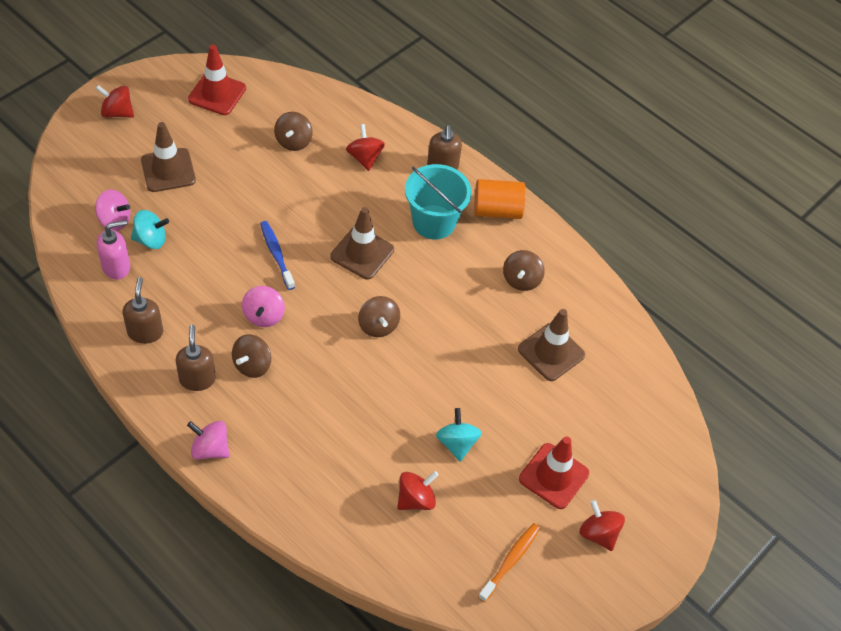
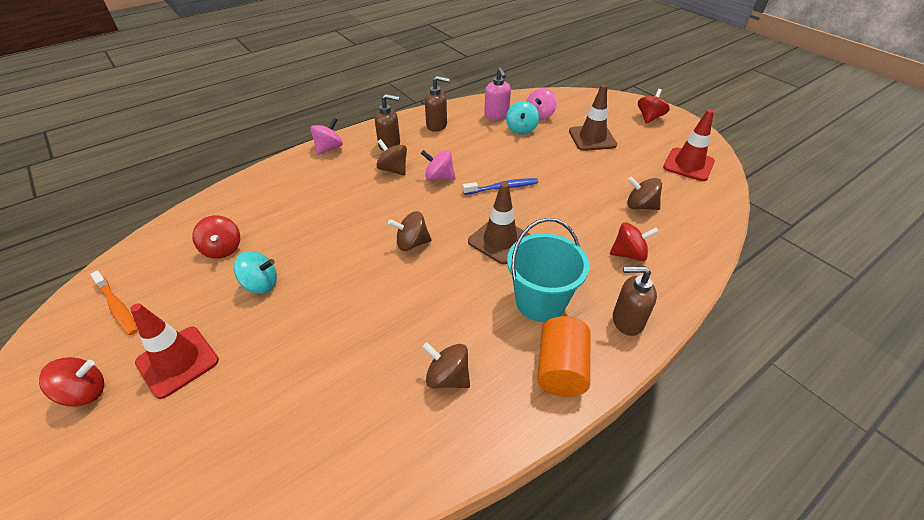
camera: 105 degrees right, 10 degrees down
(551, 352) = (333, 391): brown traffic cone -> none

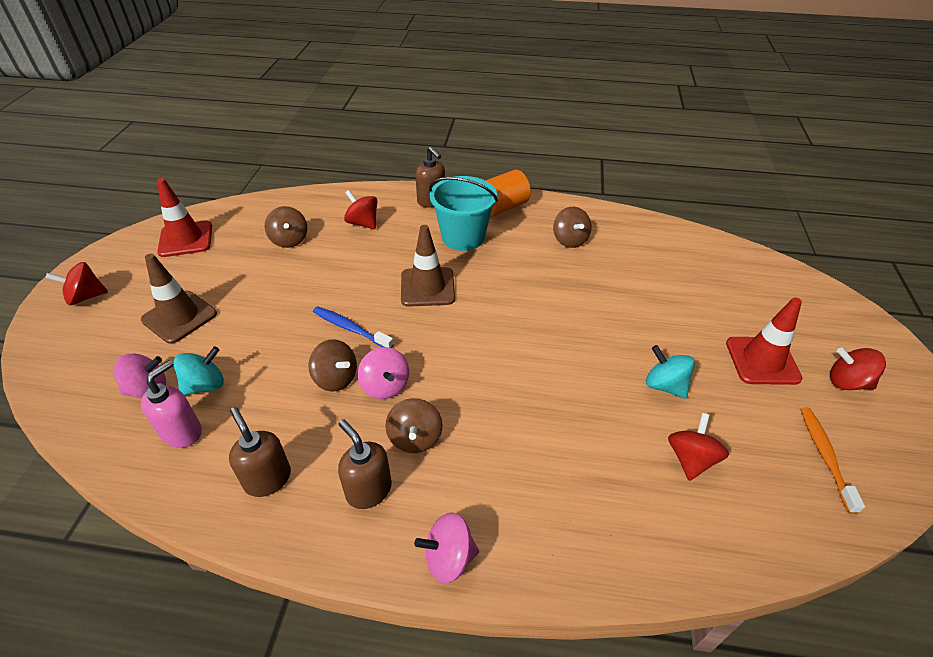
camera: 135 degrees left, 0 degrees up
(412, 243) = (498, 333): brown spinning top -> brown spinning top (336, 378)

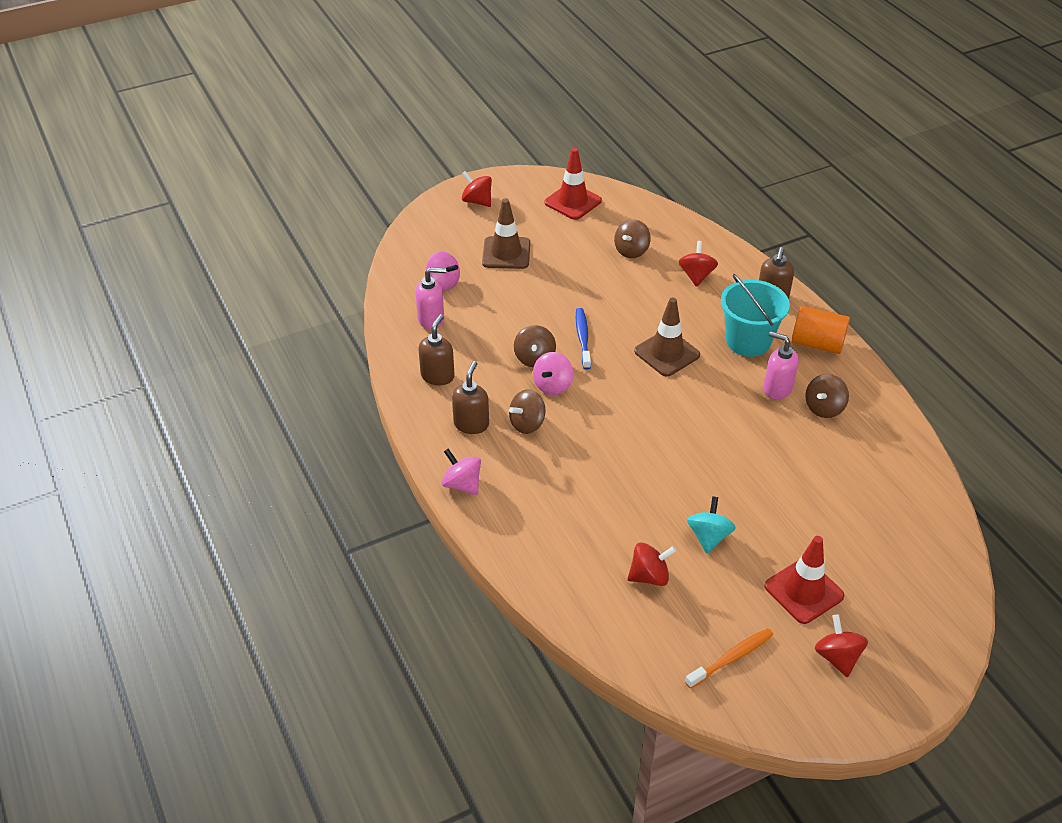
camera: 55 degrees right, 0 degrees up
(205, 385) = (470, 304): turquoise spinning top -> none
(528, 251) = (777, 388): none -> pink soap dispenser

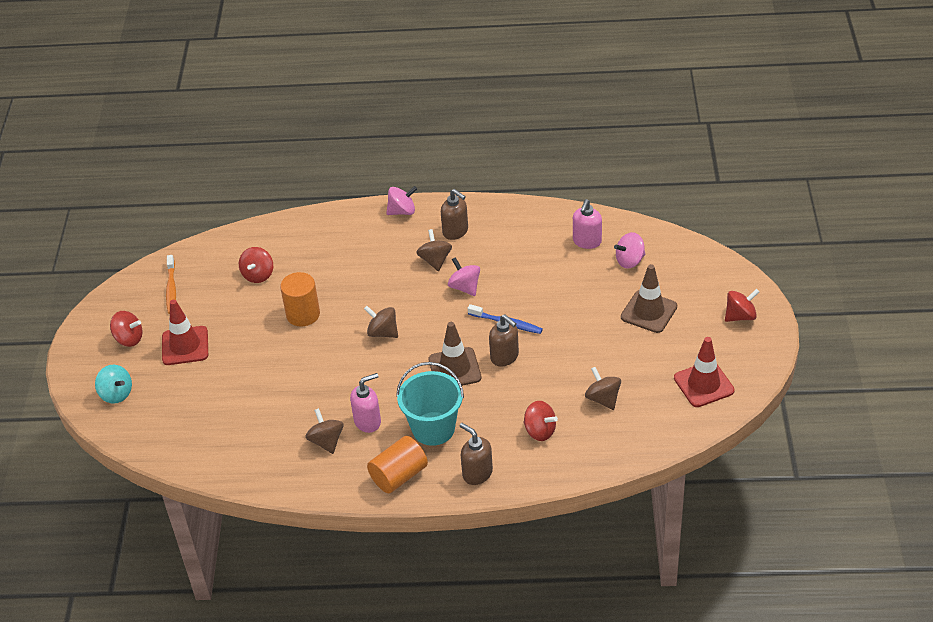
camera: 120 degrees right, 0 degrees up
(438, 376) = (518, 228): brown soap dispenser -> brown soap dispenser (505, 357)
(534, 358) = (502, 287): brown spinning top -> brown spinning top (383, 332)
(680, 503) = (303, 314): none -> orange cylinder
(709, 537) = (264, 317): turquoise spinning top -> turquoise spinning top (116, 394)

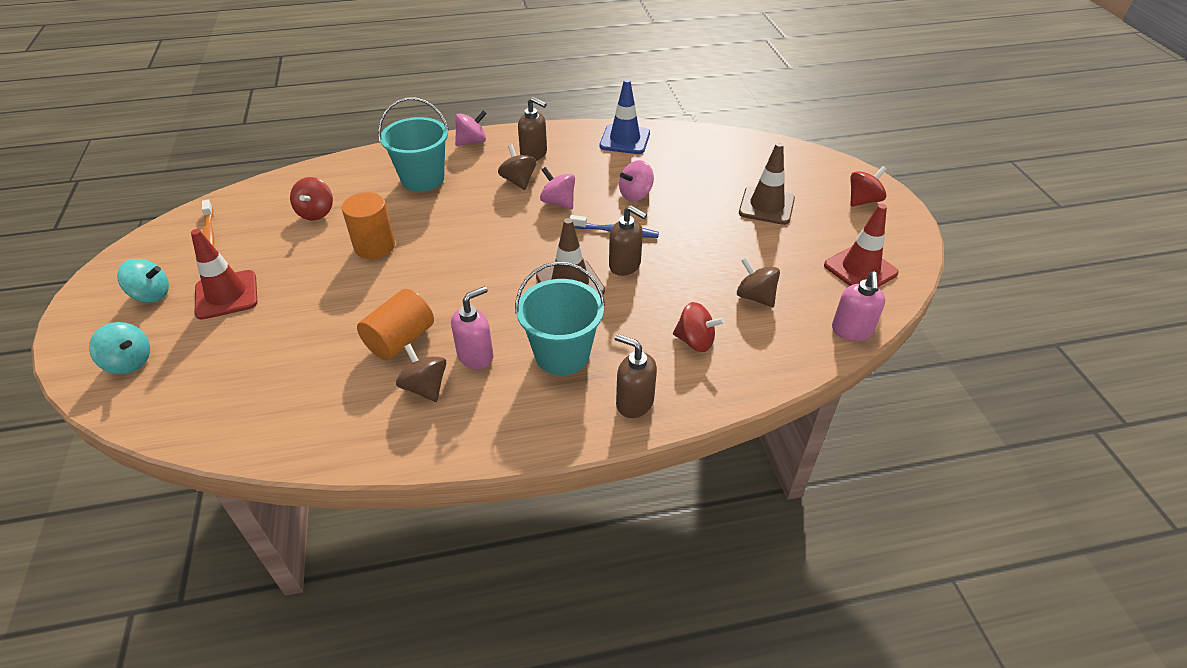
camera: 15 degrees left, 0 degrees up
(129, 339) = (151, 295): red spinning top -> turquoise spinning top
(351, 249) = (422, 179): none -> turquoise bucket
(383, 332) = (474, 255): brown spinning top -> none
(399, 476) = (531, 419): orange cylinder -> orange cylinder (400, 340)
(544, 223) = (625, 140): none -> blue traffic cone
(587, 241) = (675, 151): pink soap dispenser -> pink soap dispenser (851, 331)
(630, 261) = (726, 163): pink spinning top -> pink spinning top (635, 194)

